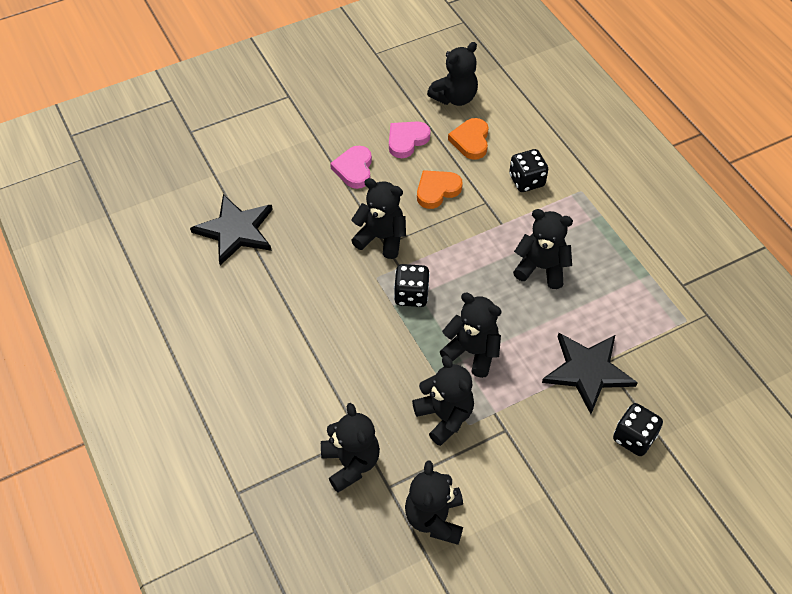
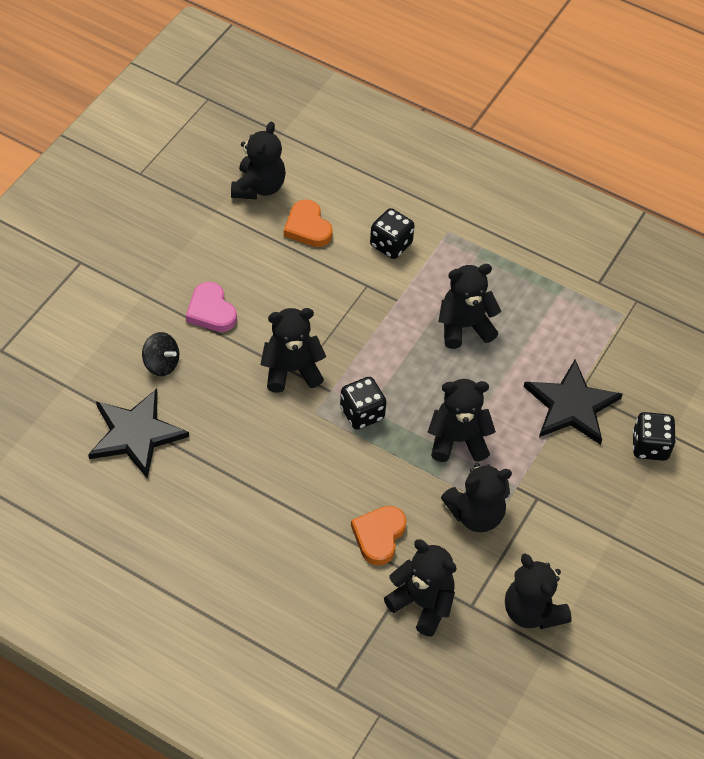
camera: 35 degrees left, 0 degrees up
(291, 190) = (161, 364): none -> black spinning top
(407, 140) = (243, 255): pink heart -> none
(437, 190) = (311, 295): orange heart -> orange heart (379, 536)
(444, 417) = (475, 514): black teddy bear -> black teddy bear turned 135 degrees clockwise

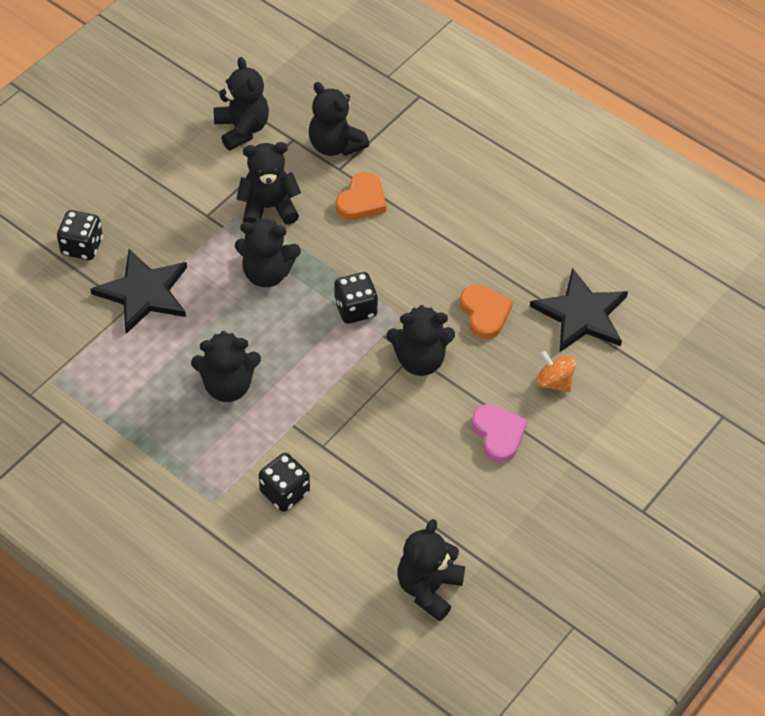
camera: 170 degrees left, 0 degrees up
(161, 364) = (554, 382): black spinning top -> orange spinning top
(307, 227) = (377, 526): orange heart -> orange heart (484, 313)

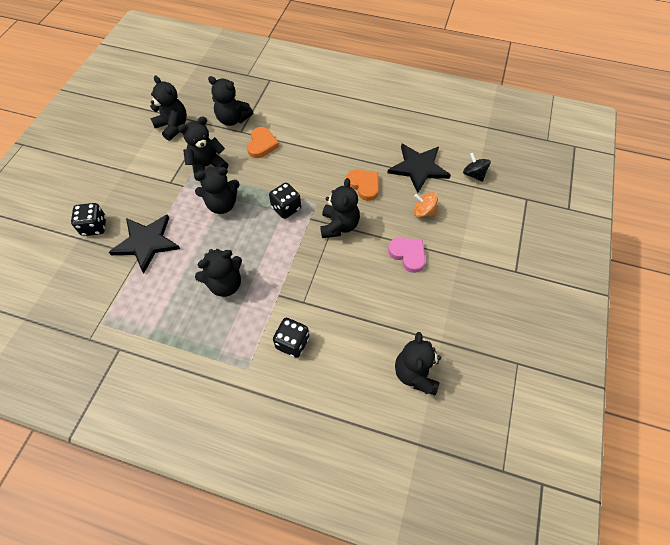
camera: 20 degrees left, 5 degrees up
(420, 360) = (339, 226): black teddy bear -> black teddy bear turned 60 degrees counterclockwise
(662, 352) = (474, 174): none -> black spinning top

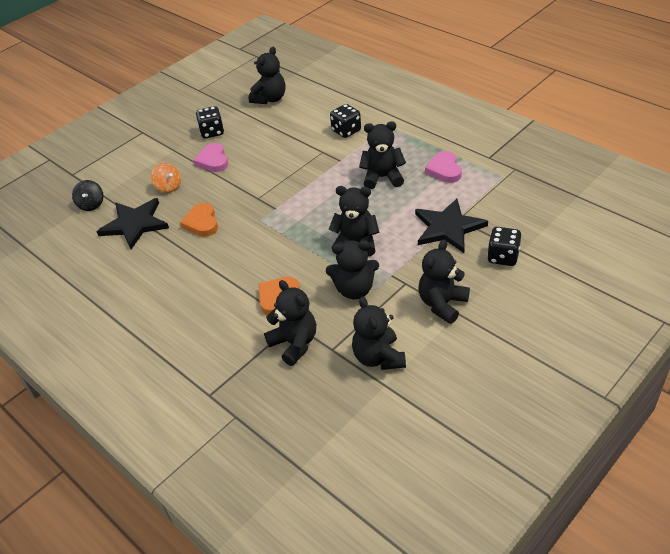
camera: 150 degrees left, 15 degrees down
(164, 314) = (444, 170): none -> pink heart
(286, 208) = (292, 222): black dice -> black dice (212, 132)
(339, 226) = (253, 195): black teddy bear -> black teddy bear (442, 304)

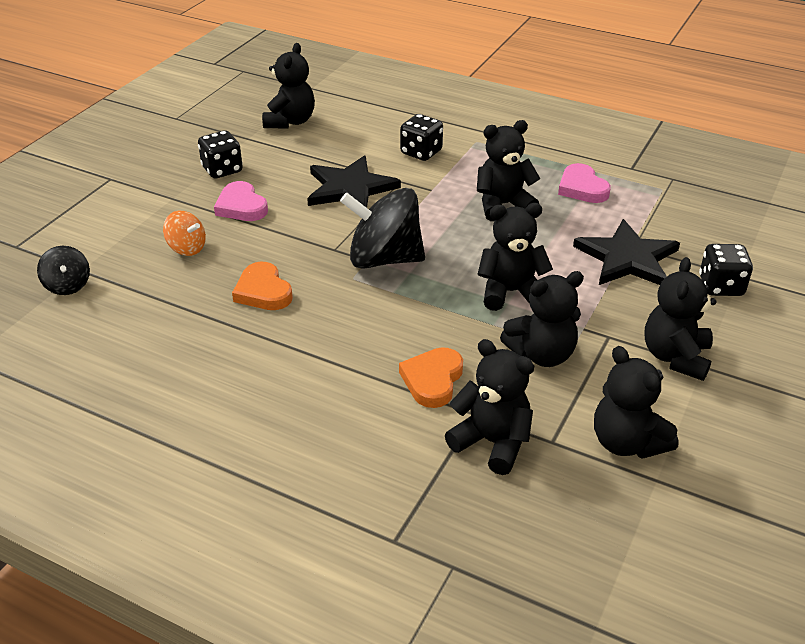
camera: 20 degrees left, 5 degrees down
(135, 224) = (154, 305): black star -> black star (350, 188)
(286, 209) = (384, 259): none -> black spinning top

